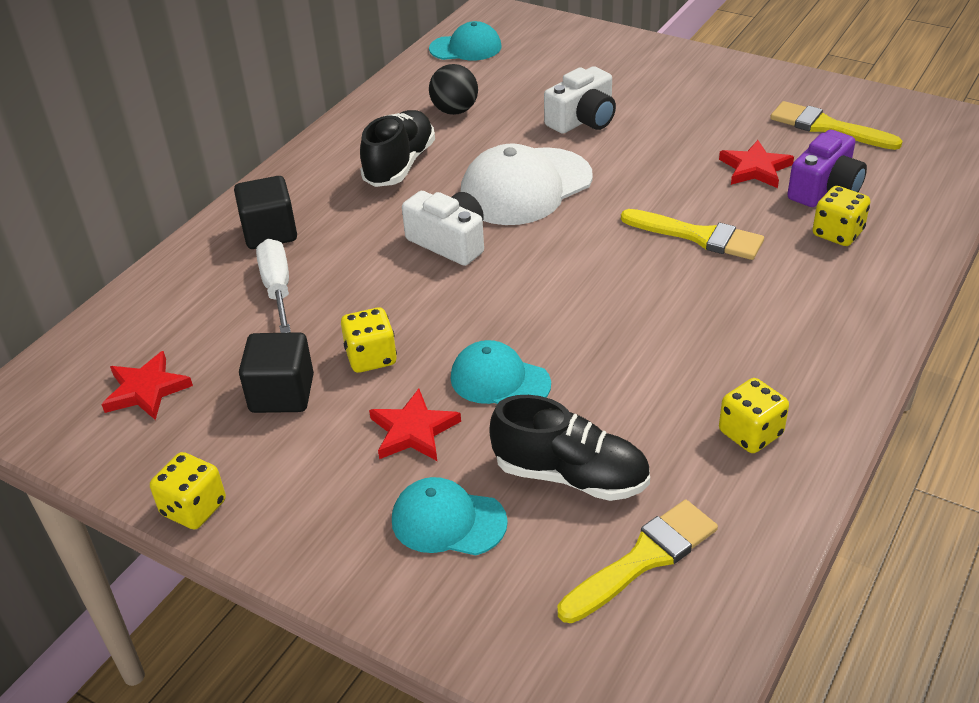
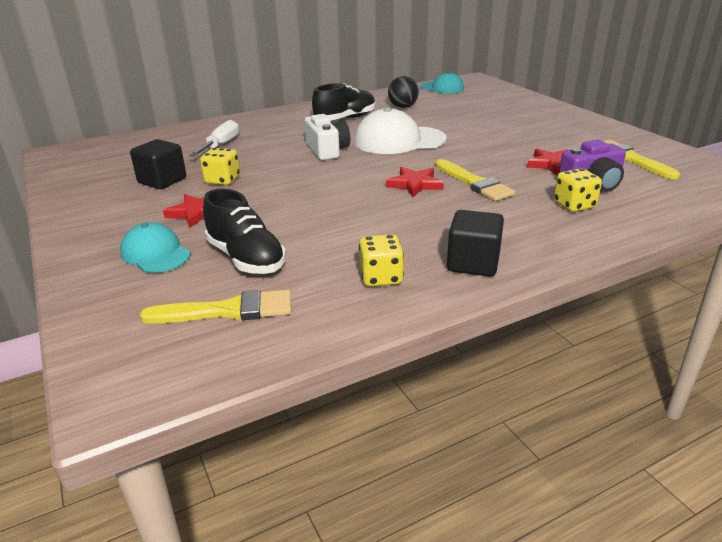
camera: 30 degrees right, 10 degrees down
(146, 390) = (112, 162): red star -> red star (415, 184)
(194, 508) = (60, 207): yellow dice -> none
(270, 233) = (248, 127): black cube -> black cube (473, 263)
(499, 380) = (270, 208): turquoise cap -> none
(583, 120) = (469, 124): white camera -> none

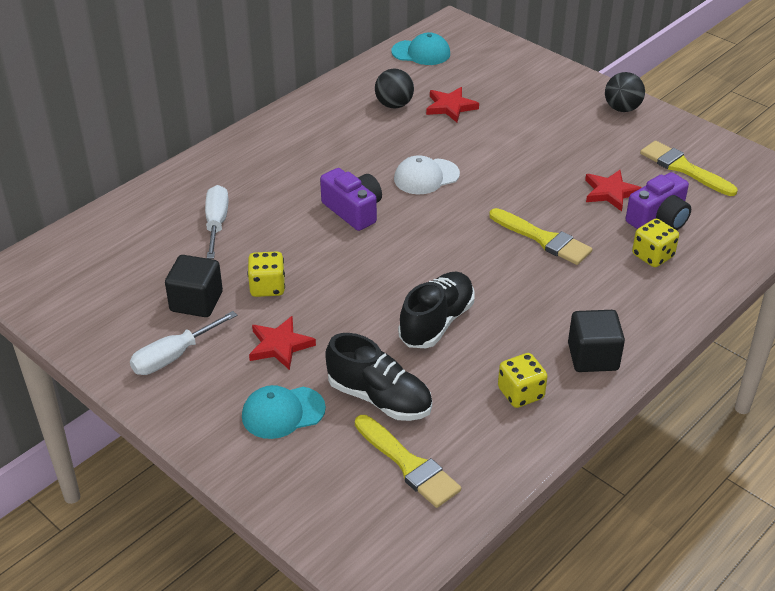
camera: 20 degrees left, 10 degrees up
(111, 207) = (173, 356): none -> white screwdriver
(155, 253) = (283, 412): turquoise cap -> turquoise cap turned 45 degrees counterclockwise
(228, 311) = (409, 465): yellow brush -> yellow brush turned 75 degrees clockwise
(327, 150) = (353, 210): white camera -> purple camera
(345, 119) = (337, 142): black shoe -> black shoe (436, 322)
(399, 140) = (426, 177): white cap -> white cap, size x0.61
(415, 184) = (484, 253): red star -> red star (450, 107)
(588, 124) = (622, 108): none -> black ball

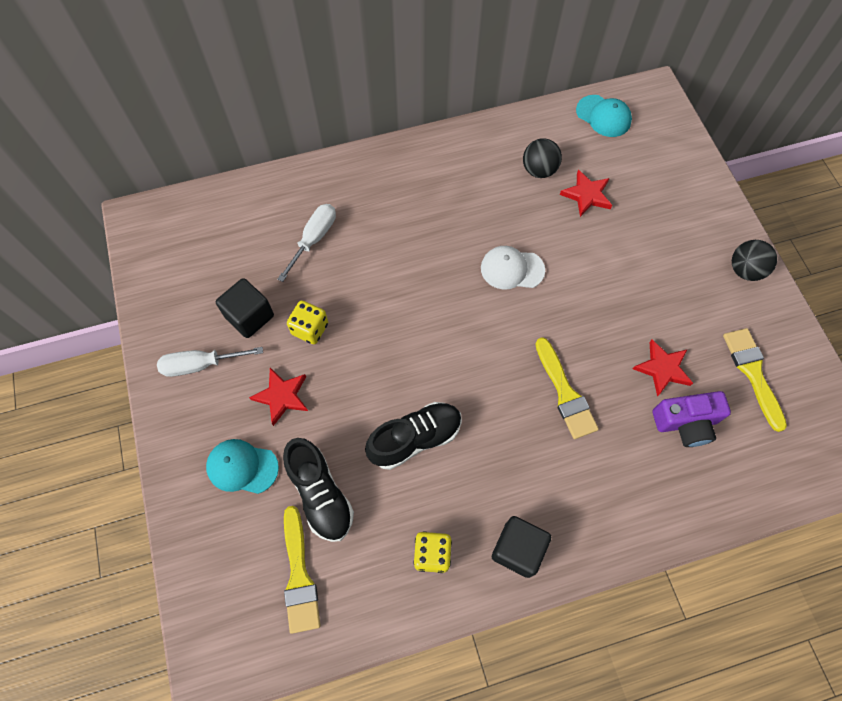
camera: 30 degrees right, 25 degrees up
(353, 210) = (428, 278): purple camera -> none
(652, 256) = (649, 464): yellow dice -> none

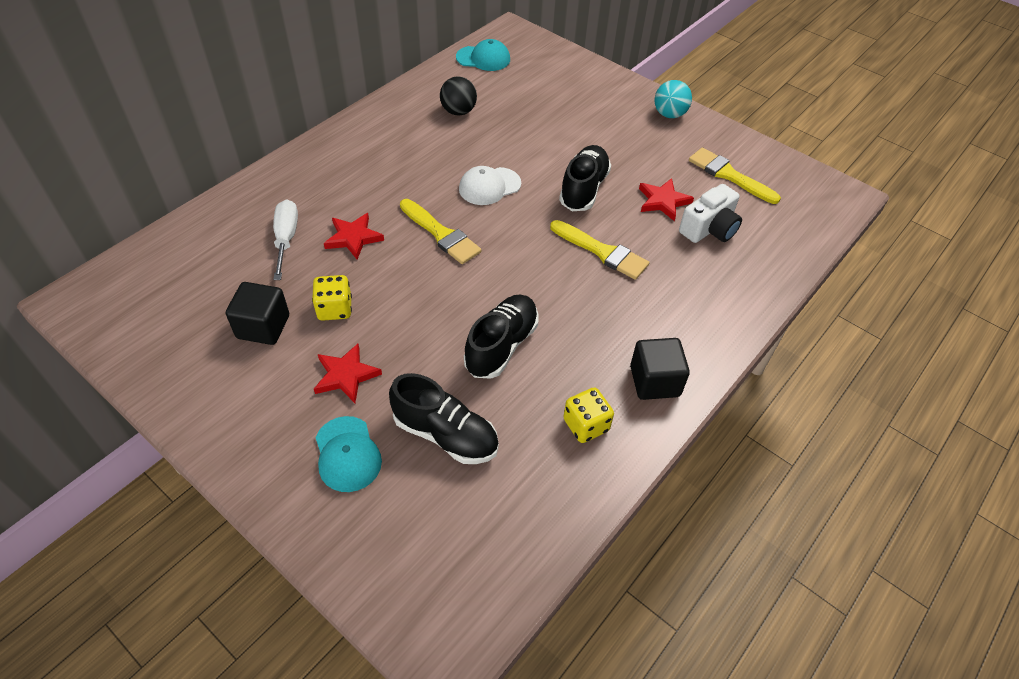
camera: 35 degrees left, 15 degrees down
(200, 365) = (237, 390): white screwdriver -> none
(242, 467) = (347, 454): turquoise cap -> turquoise cap turned 90 degrees counterclockwise
(299, 576) = (475, 513): yellow brush -> yellow brush (441, 234)
(587, 195) = (511, 113): red star -> red star (353, 238)
(595, 316) = (583, 189): none -> black shoe
(685, 423) = (709, 228): purple camera -> white camera
(744, 270) = (669, 114): black ball -> turquoise ball

